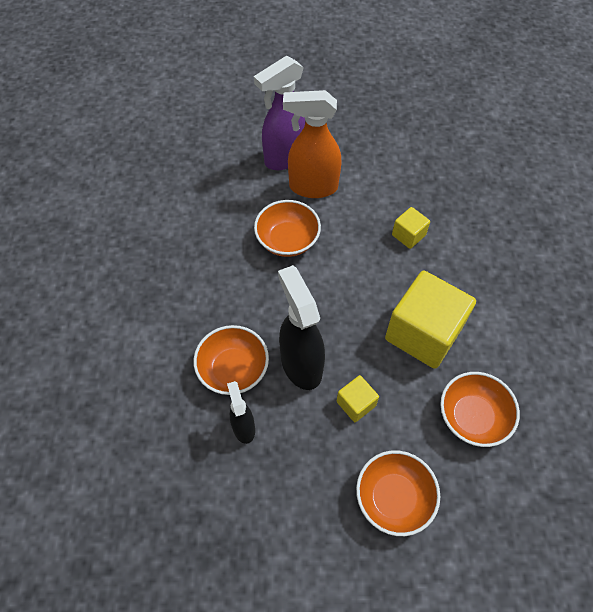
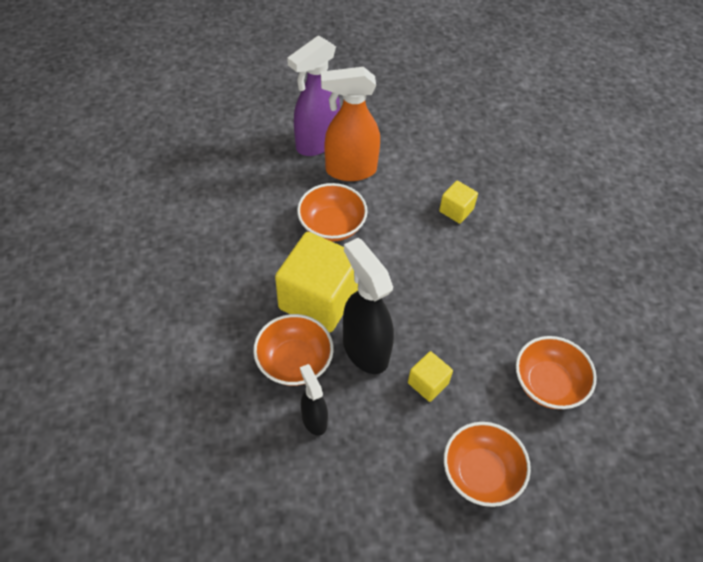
camera: 10 degrees left, 5 degrees down
(423, 333) = (486, 306): yellow cube -> yellow cube (319, 299)

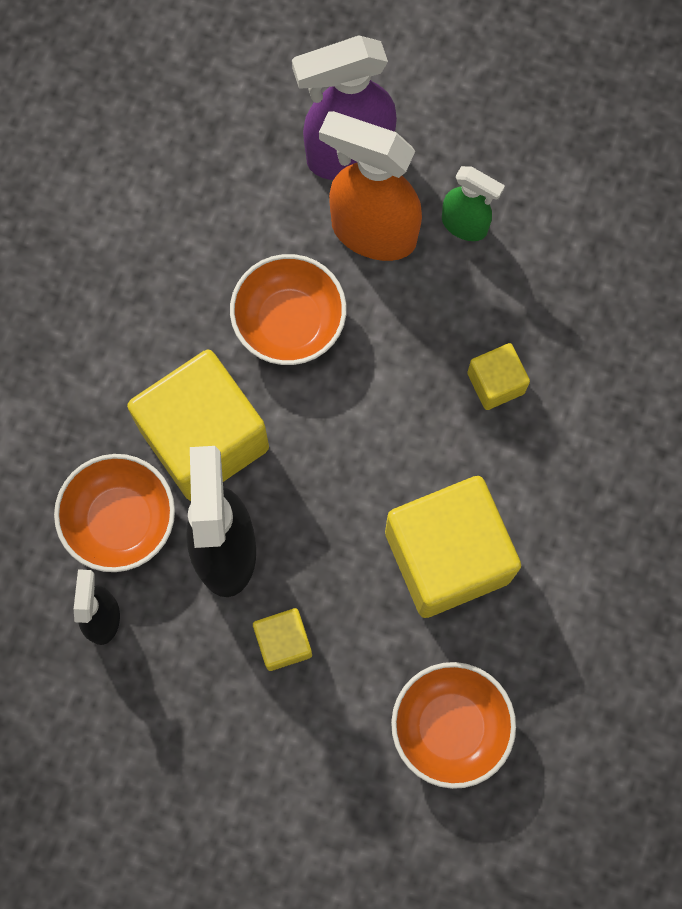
camera: 30 degrees right, 20 degrees up
(394, 150) = (465, 225): none -> green spray bottle
(481, 473) = (278, 801): orange bowl -> none
(487, 299) = (447, 556): none -> yellow cube

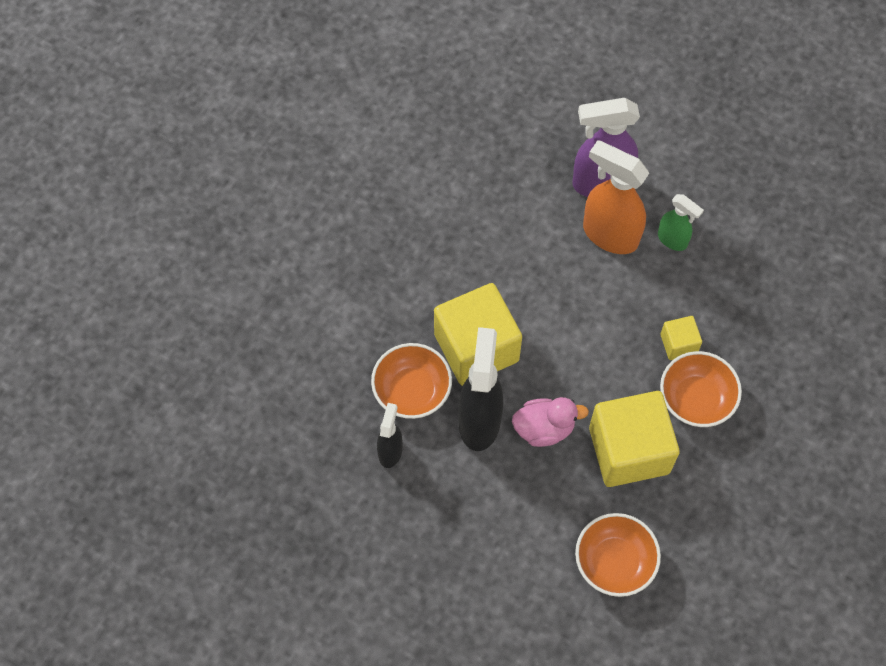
camera: 10 degrees right, 10 degrees down
(283, 642) = (509, 487): yellow cube -> none
(289, 322) = (545, 283): orange bowl -> orange bowl (696, 399)
(321, 544) = (544, 428): none -> pink duck

